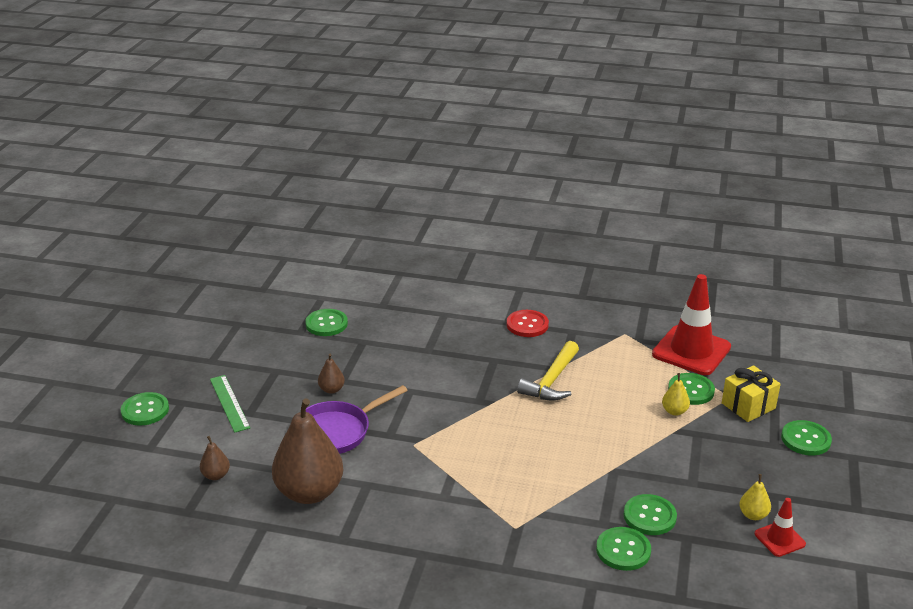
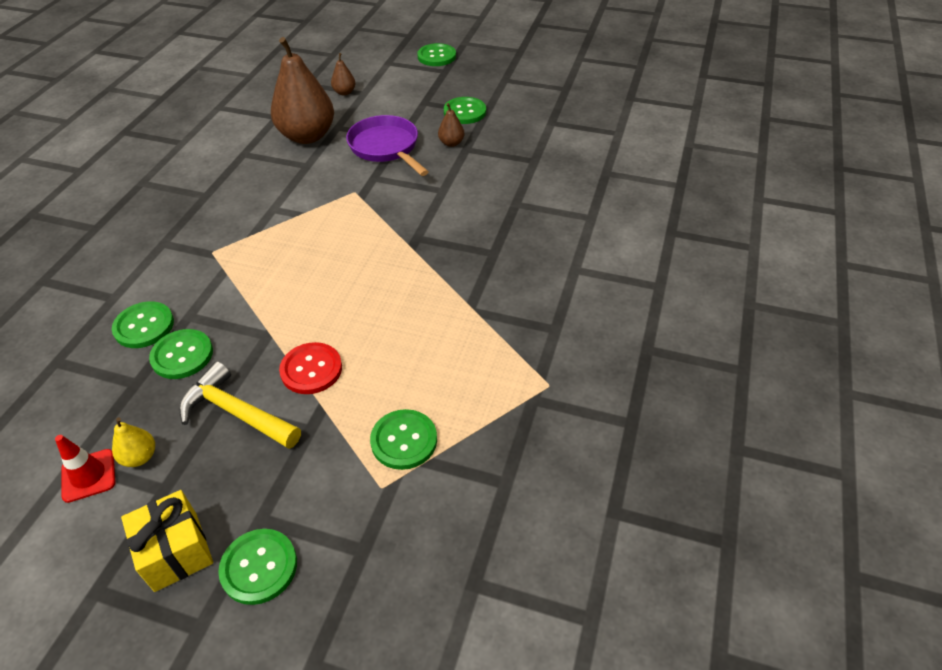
camera: 95 degrees right, 15 degrees up
(229, 403) = (439, 92): green ruler -> none
(326, 324) = (566, 137): green button -> green button (465, 112)
(527, 325) = (569, 286): red button -> red button (311, 369)
(551, 381) = (445, 298): yellow hammer -> yellow hammer (236, 412)
(674, 411) = (361, 412): yellow pear -> none
(691, 351) = (502, 461): red traffic cone -> none
(748, 406) = (355, 507): yellow gift -> yellow gift (176, 551)

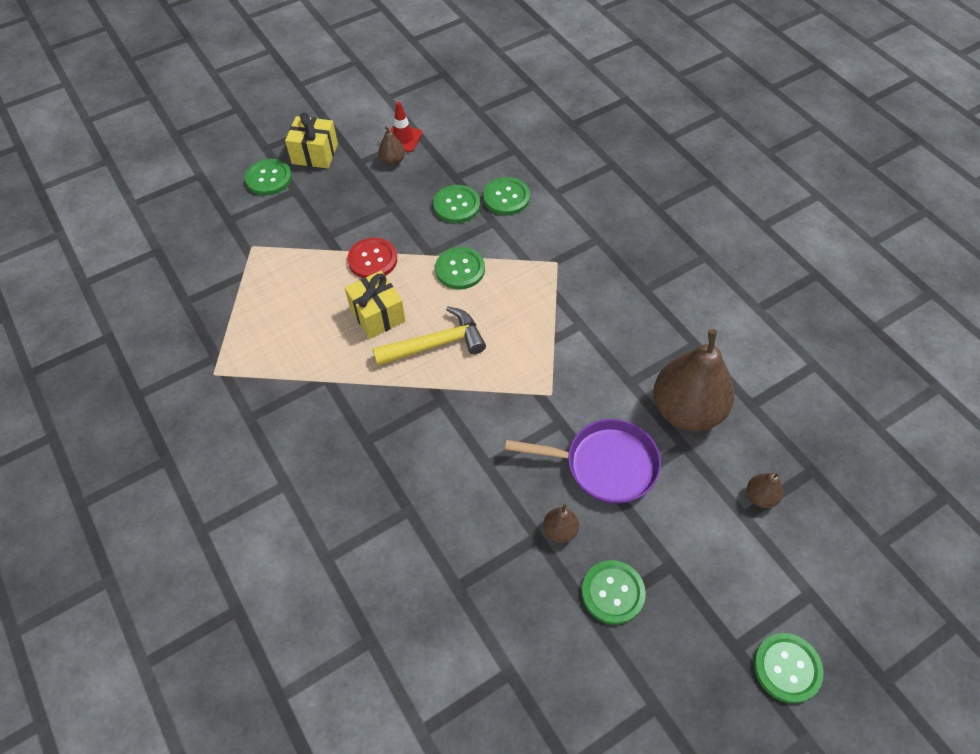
camera: 130 degrees right, 10 degrees up
(140, 457) = (392, 161): yellow pear -> brown pear
(236, 412) = (378, 210): yellow hammer -> yellow hammer (436, 344)
(374, 322) = (377, 315): none -> yellow gift
(404, 440) = (267, 273): green button -> green button (460, 269)

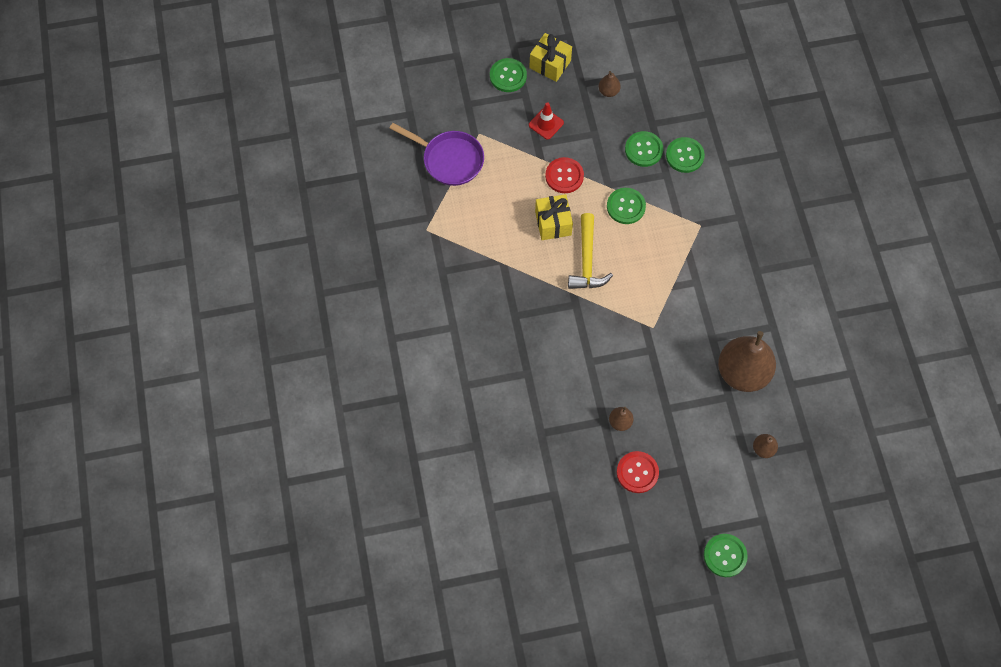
camera: 20 degrees right, 10 degrees up
(403, 138) = (624, 72): red traffic cone -> red traffic cone (546, 124)
(436, 344) = (587, 261): yellow hammer -> yellow hammer turned 90 degrees clockwise
(604, 465) = (668, 390): purple pan -> purple pan (449, 160)
(612, 593) = (637, 472): green button -> red button

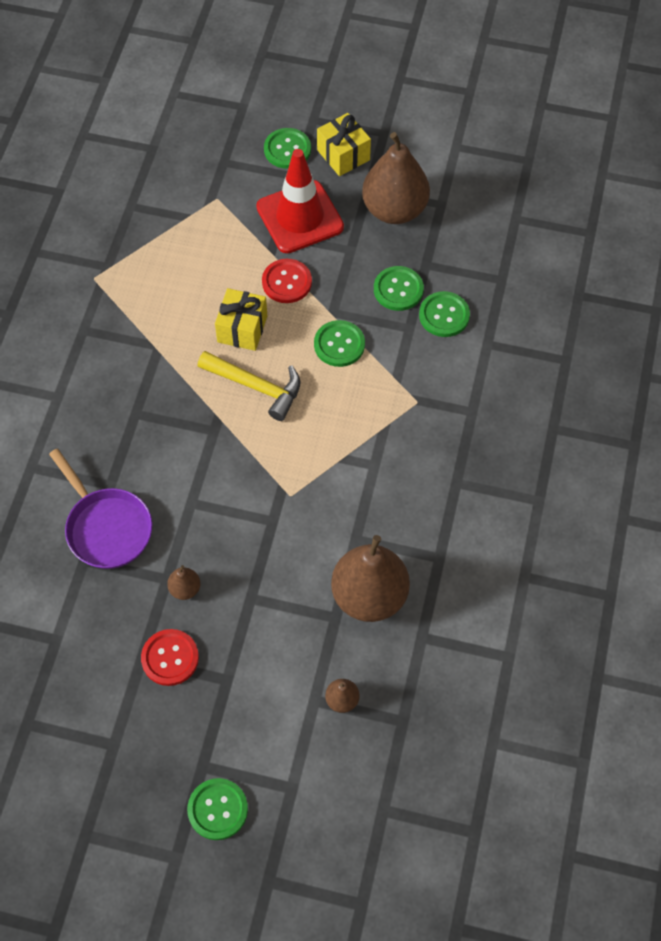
camera: 25 degrees right, 5 degrees down
(449, 160) = (166, 213): purple pan -> purple pan (106, 527)
(546, 124) = (300, 217): red traffic cone -> red traffic cone, size x2.03
(587, 261) = (256, 387): yellow hammer -> yellow hammer turned 90 degrees counterclockwise
(608, 91) = (394, 209): brown pear -> brown pear, size x2.34

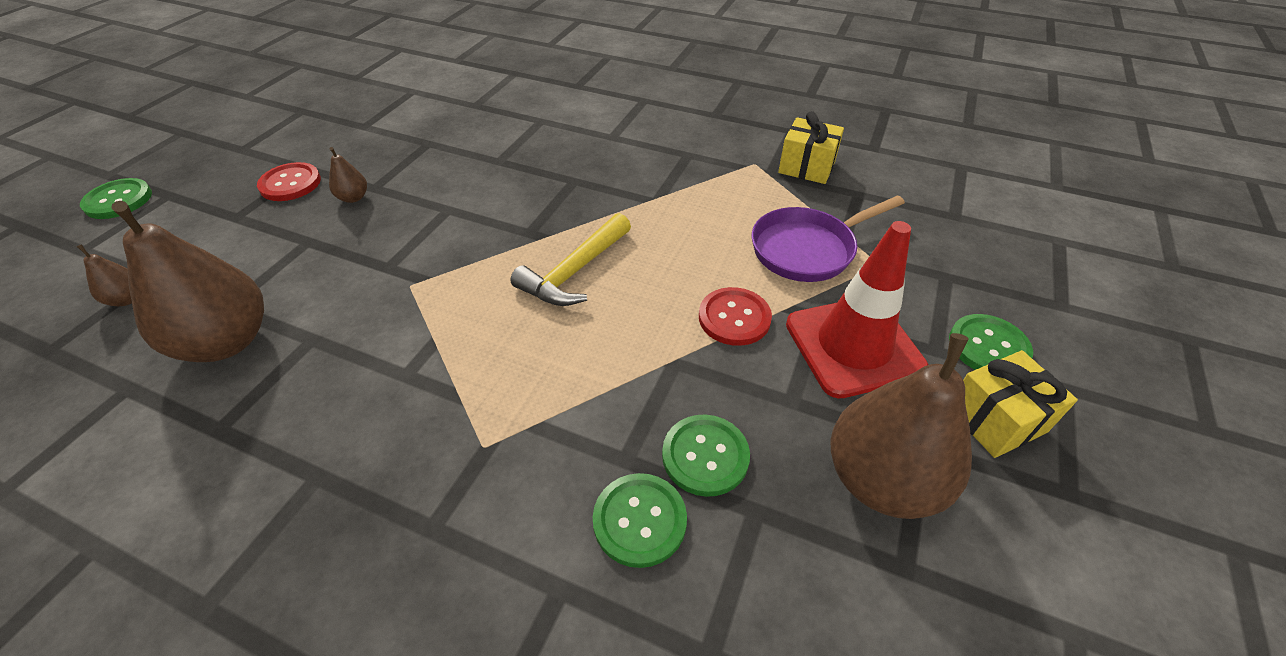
camera: 100 degrees right, 15 degrees down
(106, 527) = (453, 156): purple pan -> purple pan (807, 249)
(242, 329) = (664, 268): yellow gift -> yellow gift (806, 167)
(339, 344) = (616, 362): green button -> none

